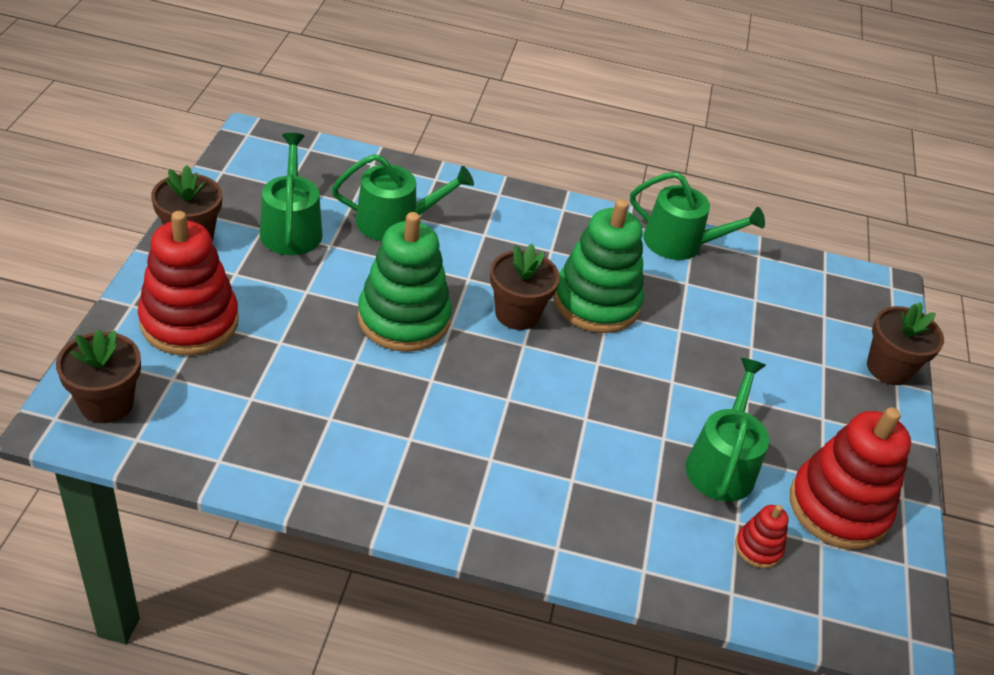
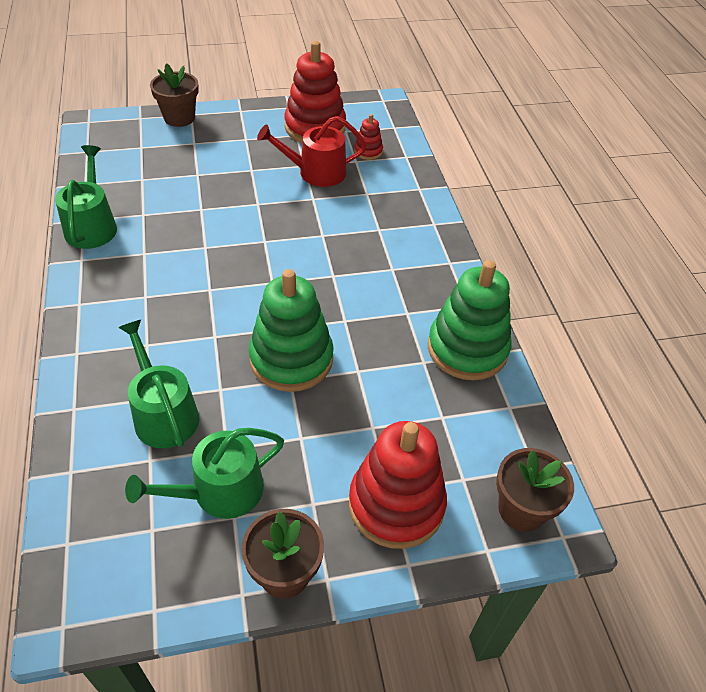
camera: 110 degrees left, 5 degrees up
(517, 314) = (240, 295): brown flower pot -> none
(596, 302) = (197, 256): green stacking toy -> green stacking toy (467, 349)
(722, 464) = (316, 172): green watering can -> red watering can

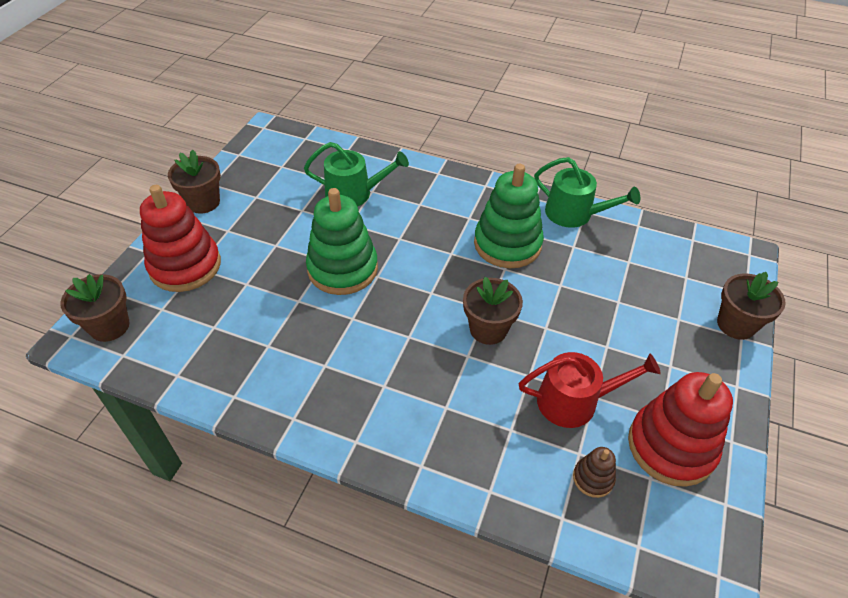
camera: 125 degrees right, 0 degrees up
(220, 492) = (276, 197): green watering can -> none
(286, 233) = (488, 329): none -> brown flower pot
(316, 172) = (574, 401): red watering can -> red watering can turned 60 degrees clockwise
(368, 151) = (593, 478): red stacking toy -> brown stacking toy
(467, 349) = (251, 384): green stacking toy -> green stacking toy (507, 244)

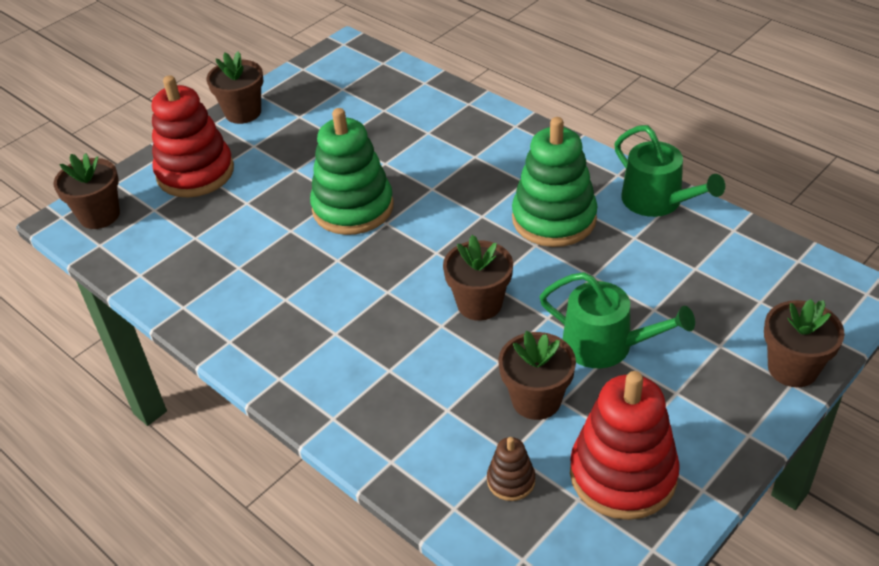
camera: 25 degrees right, 5 degrees down
(354, 193) = (406, 131): green watering can -> green watering can (606, 345)
(574, 401) = (536, 400): red watering can -> brown flower pot

